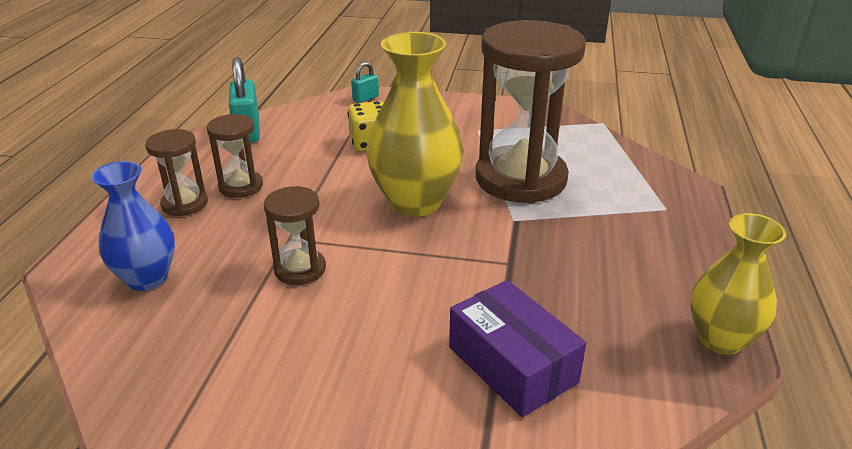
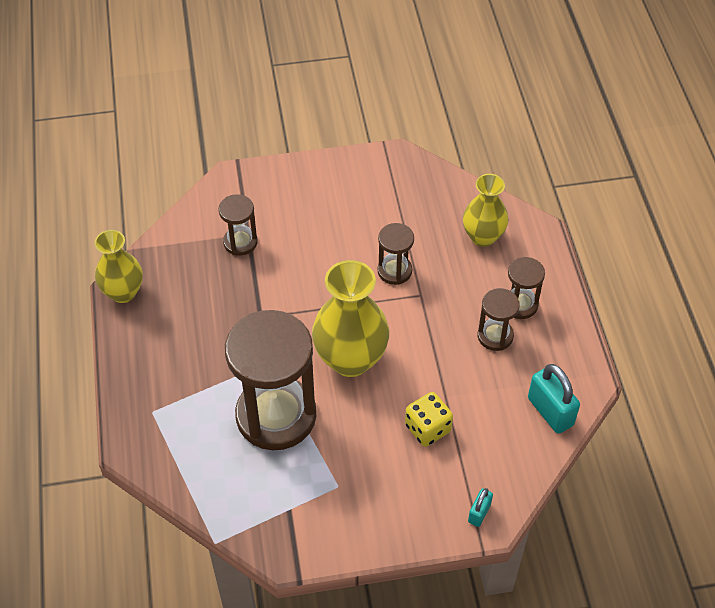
camera: 160 degrees right, 20 degrees up
(147, 278) = (483, 237): blue vase -> yellow vase
(512, 364) = (240, 242): purple box -> brown hourglass

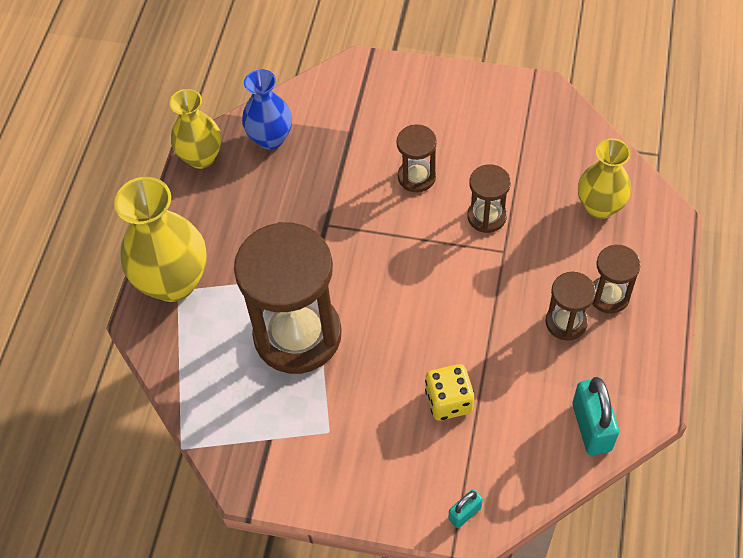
camera: 25 degrees right, 5 degrees up
(179, 259) = (270, 138): none -> blue vase
(240, 242) = (338, 138): brown hourglass -> brown hourglass (416, 177)
(350, 359) = (399, 299): yellow vase -> yellow vase (173, 282)

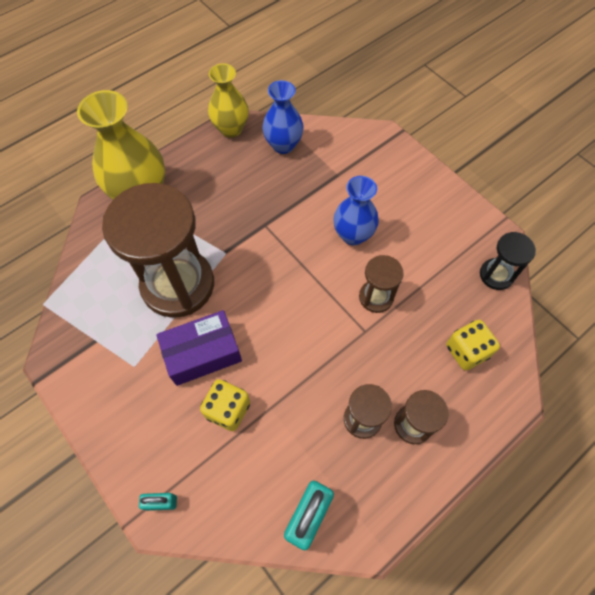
camera: 35 degrees right, 5 degrees up
(380, 374) = (202, 353): none -> purple box
(416, 177) = (353, 235): brown hourglass -> blue vase
(569, 126) = (496, 275): none -> black hourglass
(599, 207) = (466, 351): yellow vase -> yellow dice

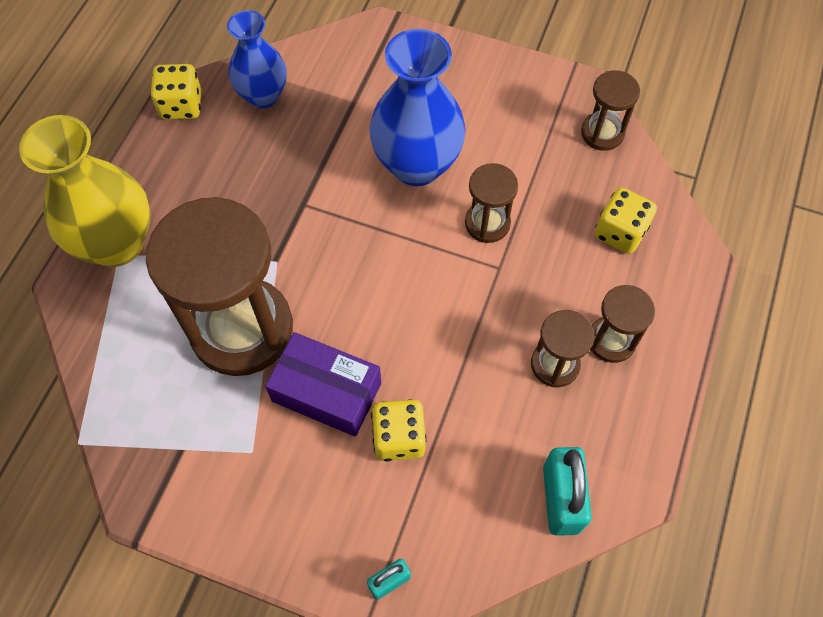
camera: 30 degrees left, 0 degrees up
(202, 353) = (326, 392): purple box -> purple box turned 75 degrees clockwise
(231, 129) = (181, 105): yellow vase -> yellow dice
(353, 235) = (417, 165): blue vase -> blue vase, size x1.56
(496, 275) = (602, 133): black hourglass -> brown hourglass

